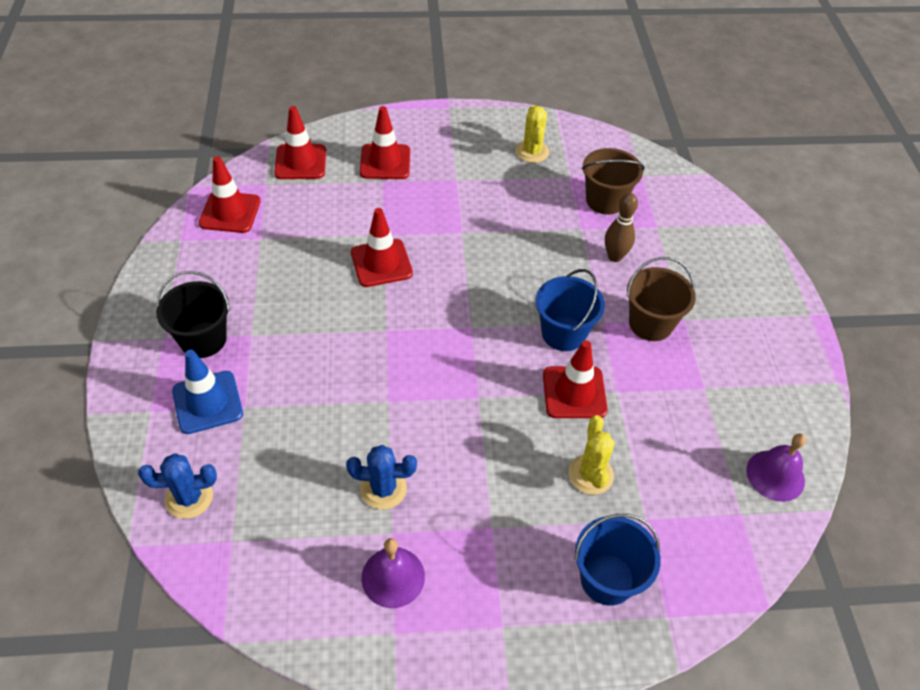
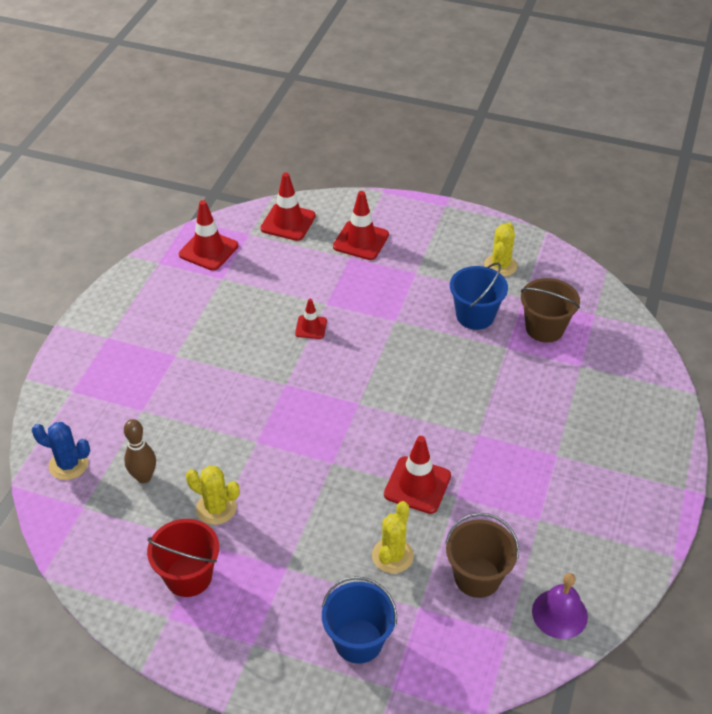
camera: 25 degrees right, 5 degrees down
(203, 339) = (137, 348): black bucket -> none
(207, 402) = (116, 398): blue traffic cone -> none
(381, 263) = (311, 327): red traffic cone -> red traffic cone, size x0.59
(383, 489) = (216, 508): blue cactus -> yellow cactus
(393, 577) = (188, 576): purple bell -> red bucket
(563, 333) = (436, 433): blue bucket -> blue bucket (475, 316)
(615, 256) = (523, 381): brown bowling pin -> brown bowling pin (144, 477)
(650, 324) = (522, 449): brown bucket -> brown bucket (477, 577)

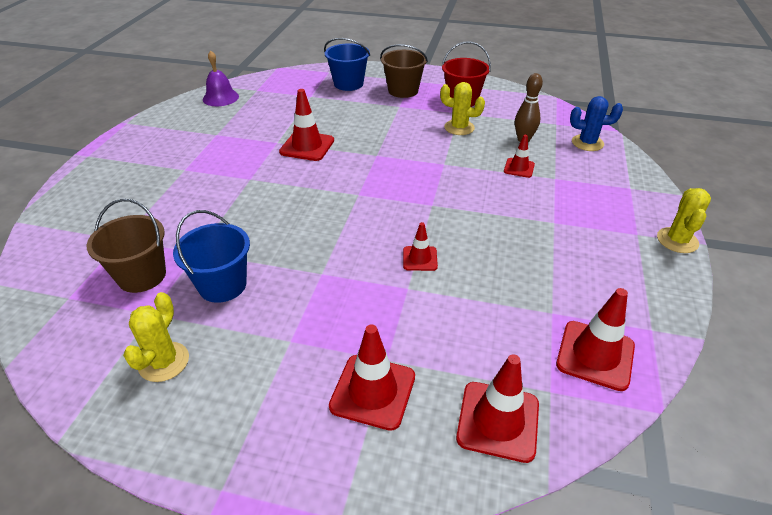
camera: 175 degrees right, 5 degrees down
(174, 428) = (519, 168): none -> red traffic cone
(392, 556) = (327, 114): yellow cactus -> yellow cactus (677, 240)
(477, 577) = (270, 108): brown bucket -> brown bucket (403, 90)

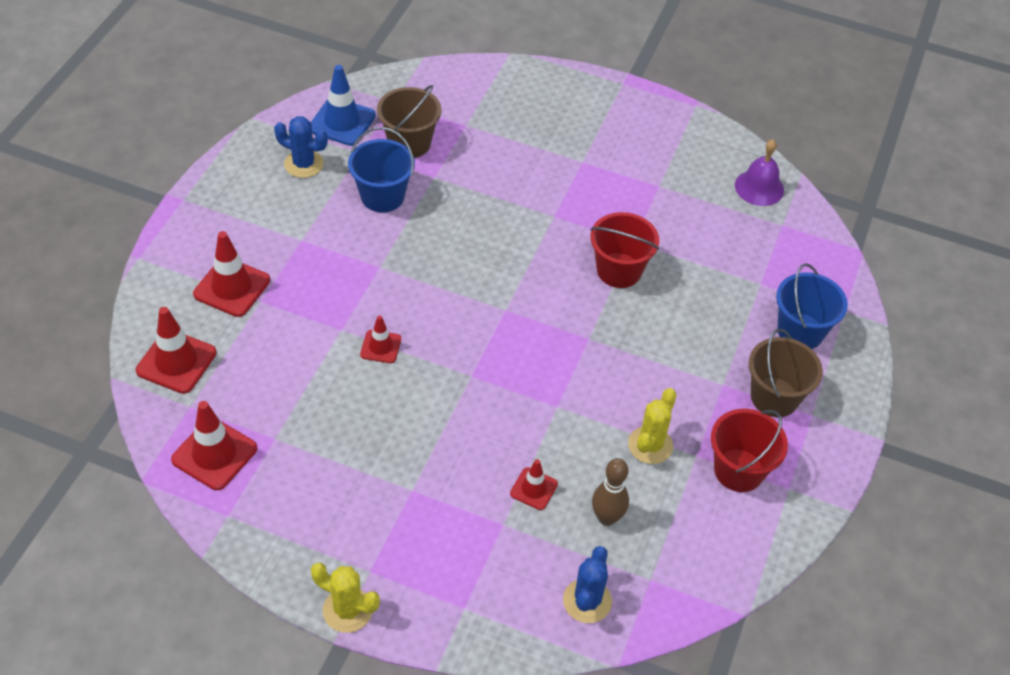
camera: 95 degrees right, 10 degrees up
(93, 338) = (342, 122): none -> blue traffic cone
(164, 362) = (303, 164): yellow cactus -> blue cactus
(307, 146) = (619, 270): red traffic cone -> red bucket

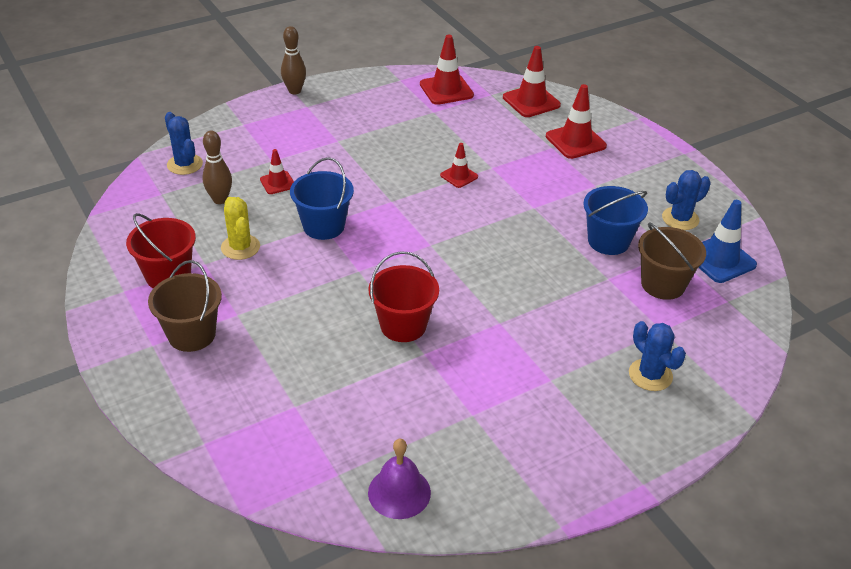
camera: 130 degrees right, 10 degrees down
(347, 610) = (294, 91): yellow cactus -> brown bowling pin
(522, 114) = (650, 375): none -> blue cactus
(800, 331) = (222, 395): blue bucket -> blue bucket (323, 226)

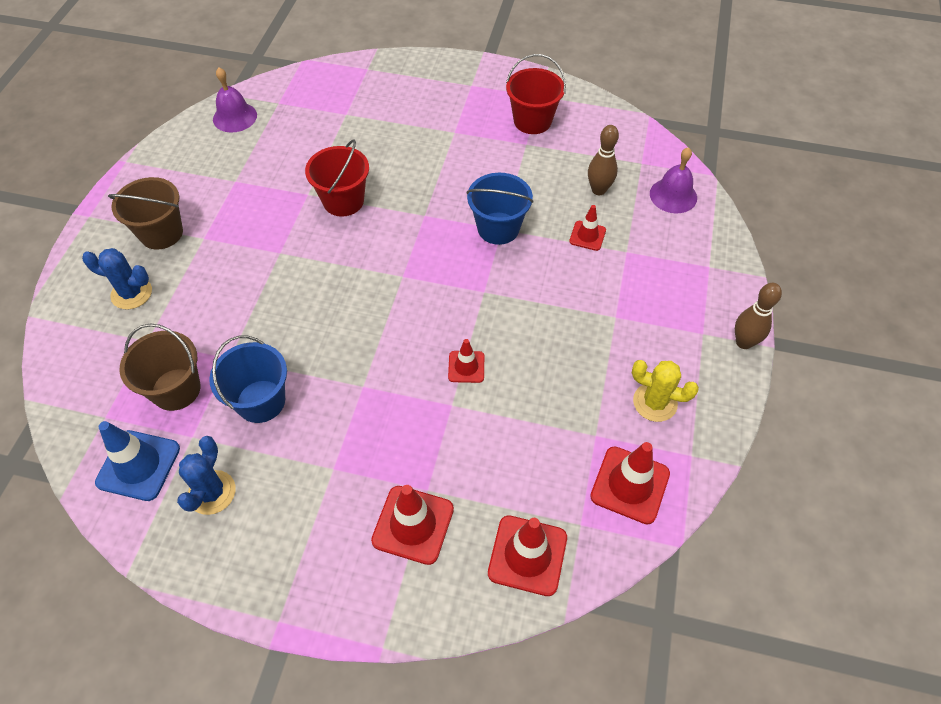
camera: 135 degrees right, 15 degrees up
(185, 164) = (673, 195): blue cactus -> purple bell
(191, 334) = (460, 104): brown bucket -> brown bucket (161, 233)
(240, 247) = (524, 170): yellow cactus -> yellow cactus (655, 402)

